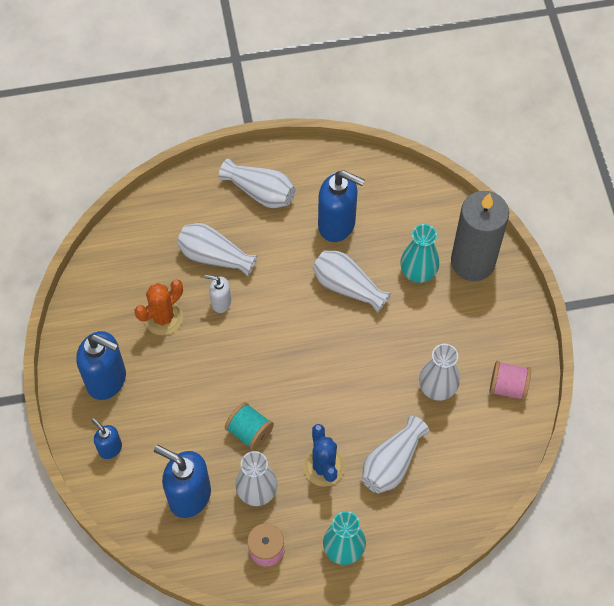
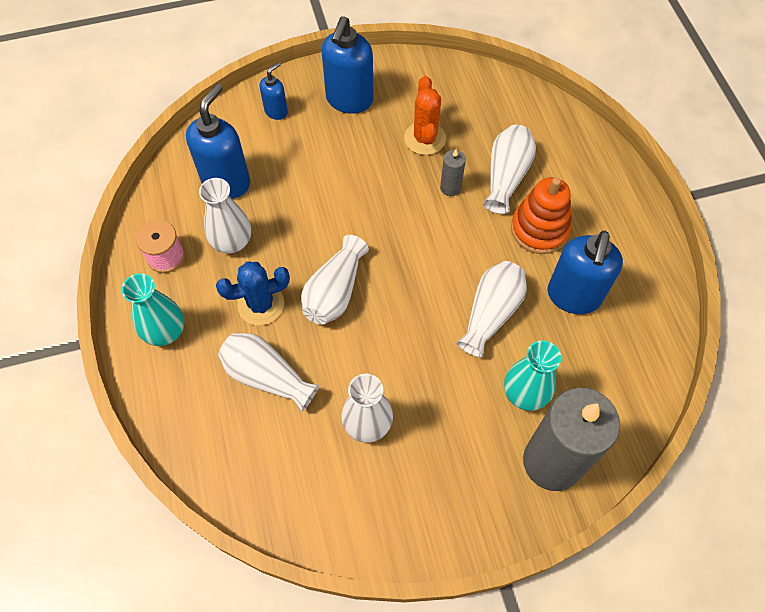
camera: 85 degrees right, 0 degrees up
(163, 318) = (425, 138): orange cactus -> orange cactus turned 45 degrees clockwise
(221, 302) = (450, 188): white soap dispenser -> grey candle
(249, 432) = (299, 229): turquoise spool -> none
(260, 192) = (599, 213): white vase -> white vase (335, 292)
(271, 239) = (539, 229): none -> orange stacking toy
(507, 387) = (376, 513): pink spool -> none

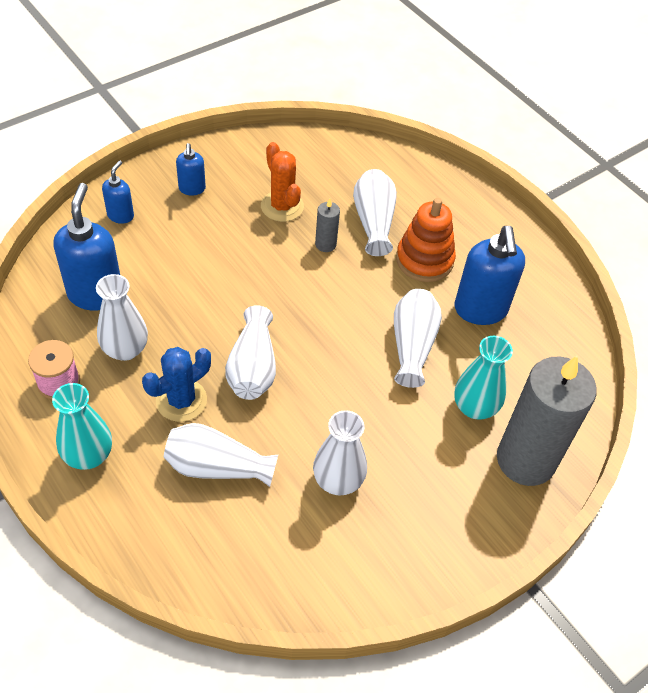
camera: 25 degrees left, 10 degrees down
(349, 100) = (192, 189): blue soap dispenser -> blue soap dispenser, size x0.53

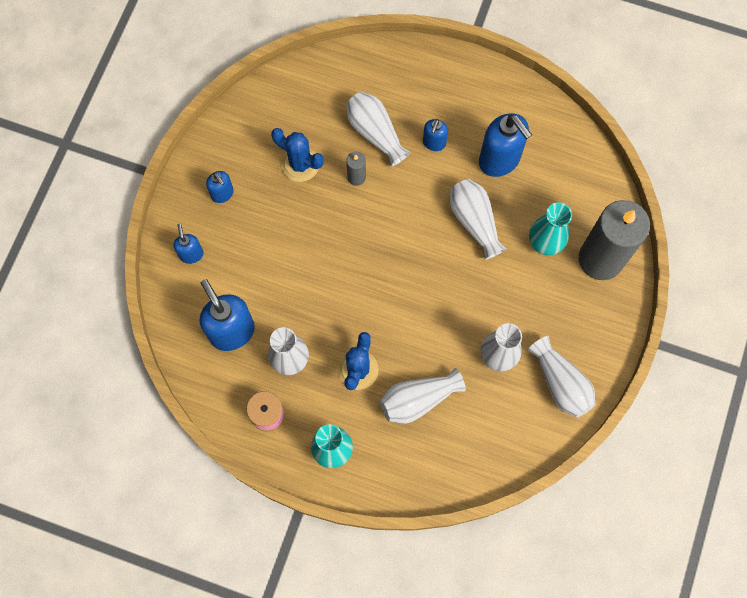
camera: 30 degrees left, 20 degrees up
(252, 367) = (384, 313): white vase -> white vase (560, 383)
(282, 206) = (300, 164): orange cactus -> blue cactus
(424, 260) = (434, 143): orange stacking toy -> blue soap dispenser

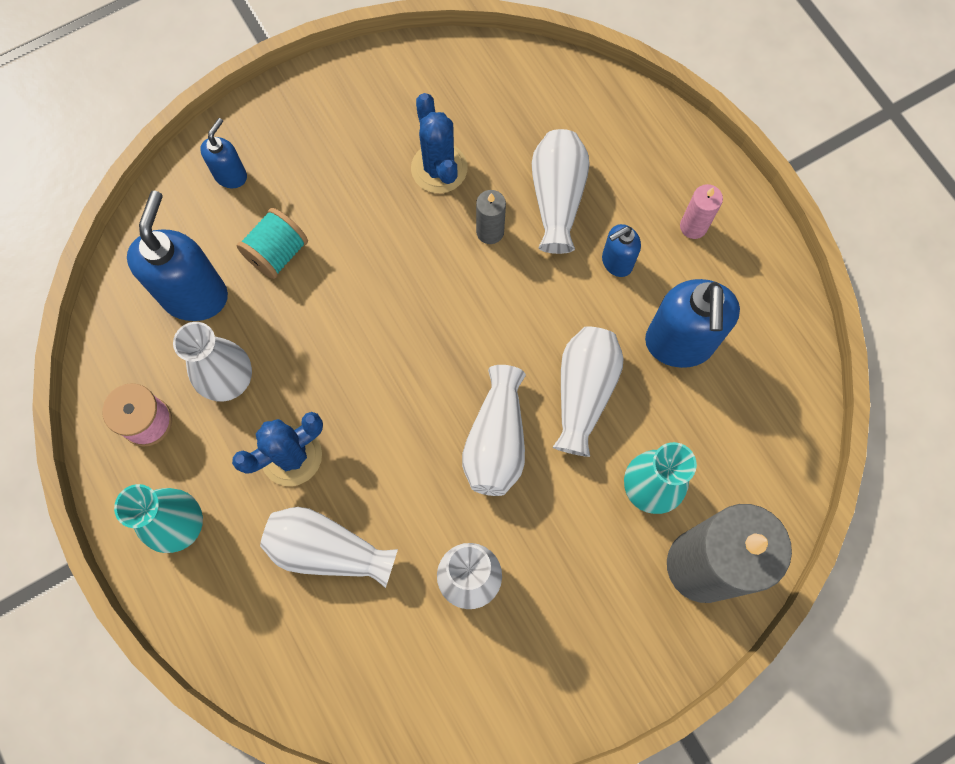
camera: 40 degrees right, 0 degrees up
(222, 194) = (324, 135): blue soap dispenser -> none
(255, 275) = (277, 253): none -> turquoise spool
(456, 95) = (693, 226): none -> pink candle
(560, 383) = (515, 678): white vase -> white vase (496, 441)

